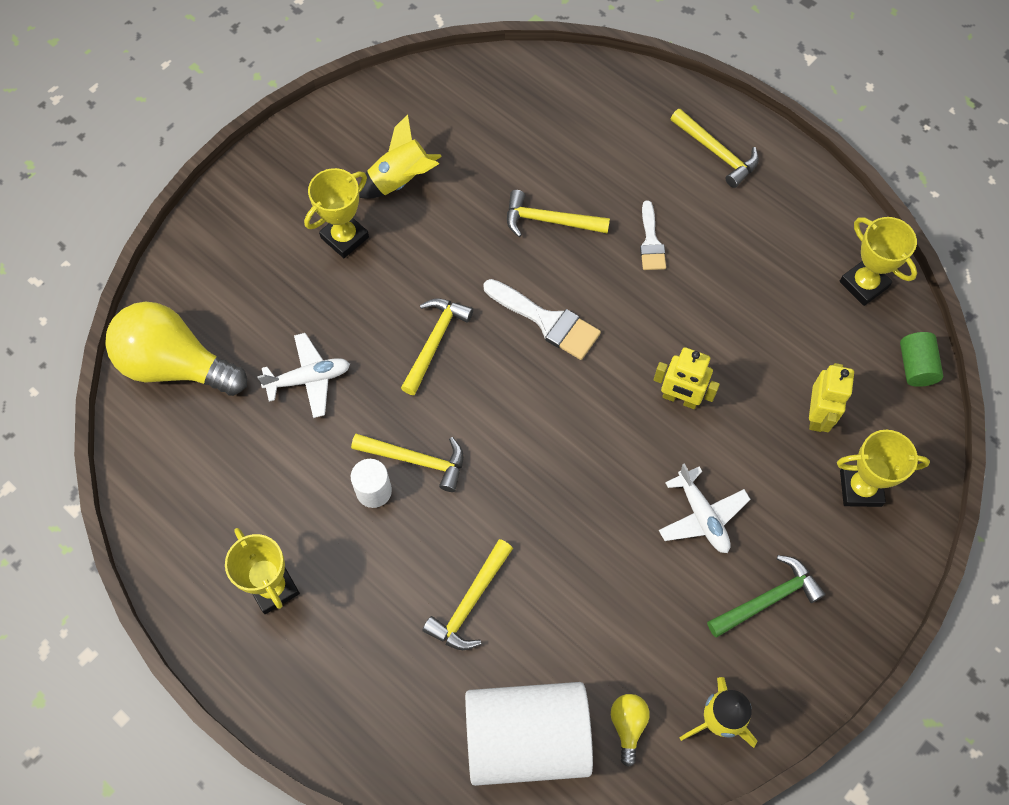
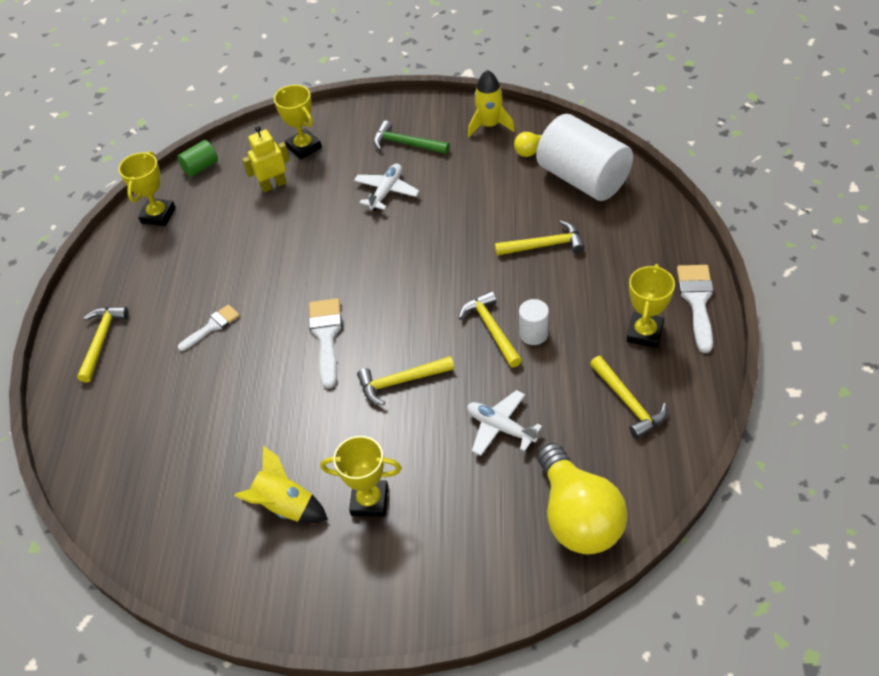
camera: 125 degrees left, 15 degrees down
(255, 675) = (697, 301): none -> white brush
(549, 221) = (242, 390): yellow hammer -> yellow hammer (628, 402)
(680, 399) = (320, 243): yellow robot -> none

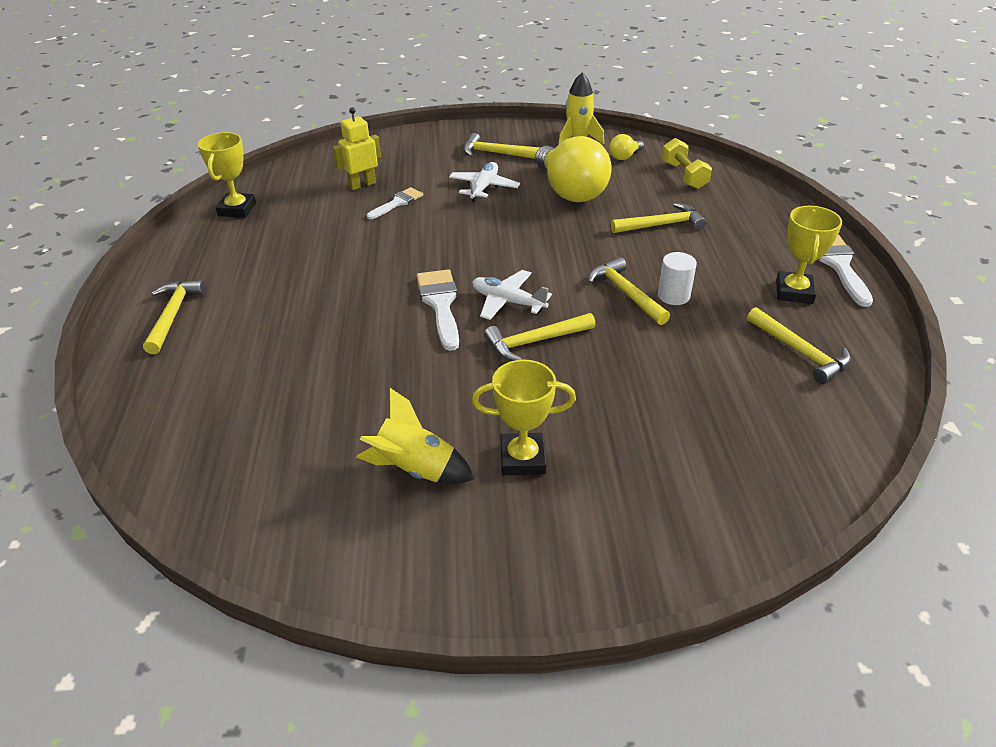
camera: 10 degrees left, 10 degrees down
(200, 167) = (282, 172): green cylinder -> none
(212, 326) = (305, 299): white brush -> white brush (397, 203)
(304, 147) = (390, 157): yellow trophy -> none
(406, 144) = (496, 153): green hammer -> yellow hammer
(500, 427) = (662, 380): white plane -> white plane (508, 302)
(577, 517) = (783, 464): yellow light bulb -> yellow light bulb (570, 191)
(583, 179) = (684, 175): white cylinder -> yellow dumbbell

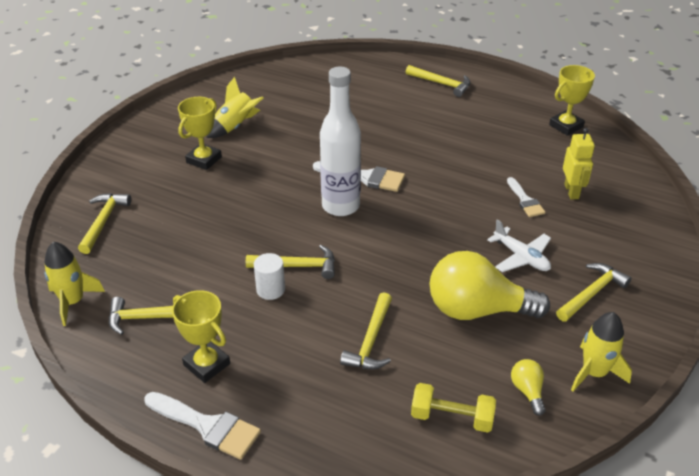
camera: 120 degrees right, 0 degrees up
(237, 209) = (566, 126): yellow trophy -> yellow trophy turned 75 degrees counterclockwise
(508, 302) = (340, 206): white plane -> white bottle
(535, 342) = (288, 201): yellow hammer -> yellow hammer (103, 221)
(861, 421) = (73, 302): none -> yellow rocket

